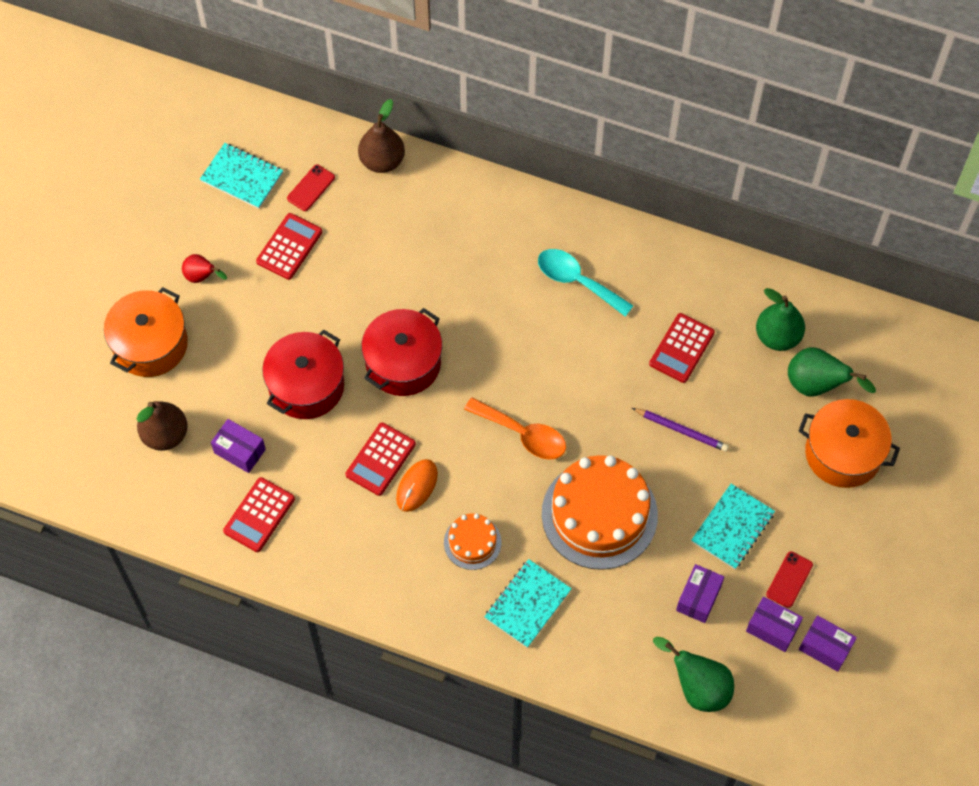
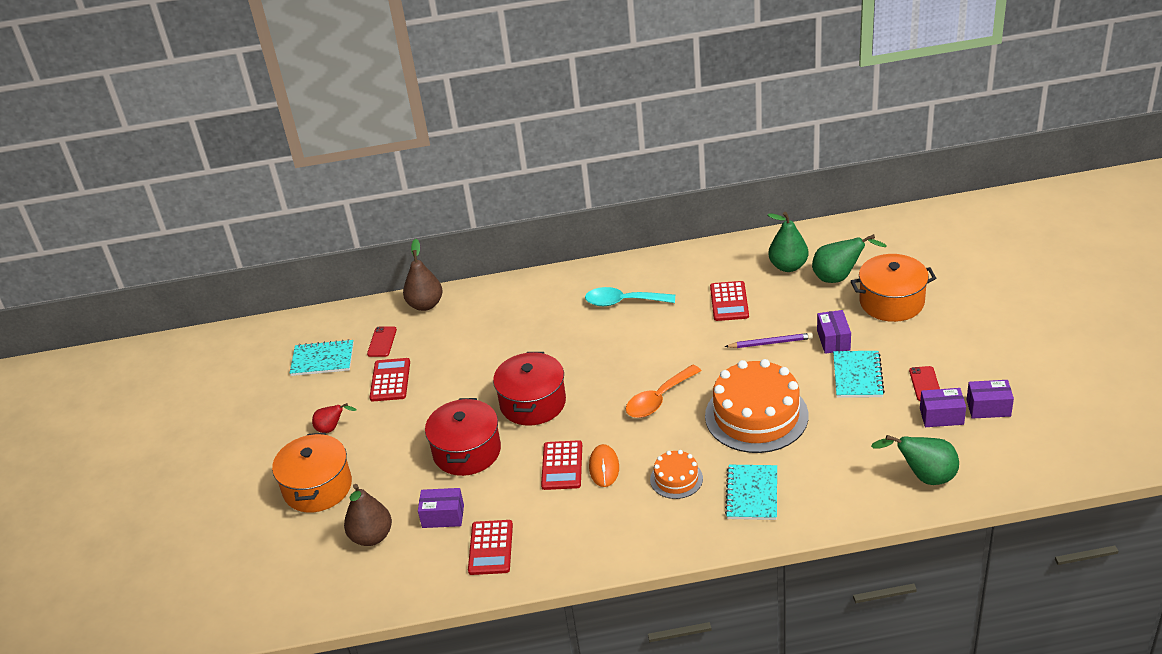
camera: 25 degrees left, 25 degrees down
(523, 434) = (658, 399): orange spoon -> orange spoon turned 135 degrees clockwise
(698, 598) = (873, 426): purple box -> purple box (833, 340)

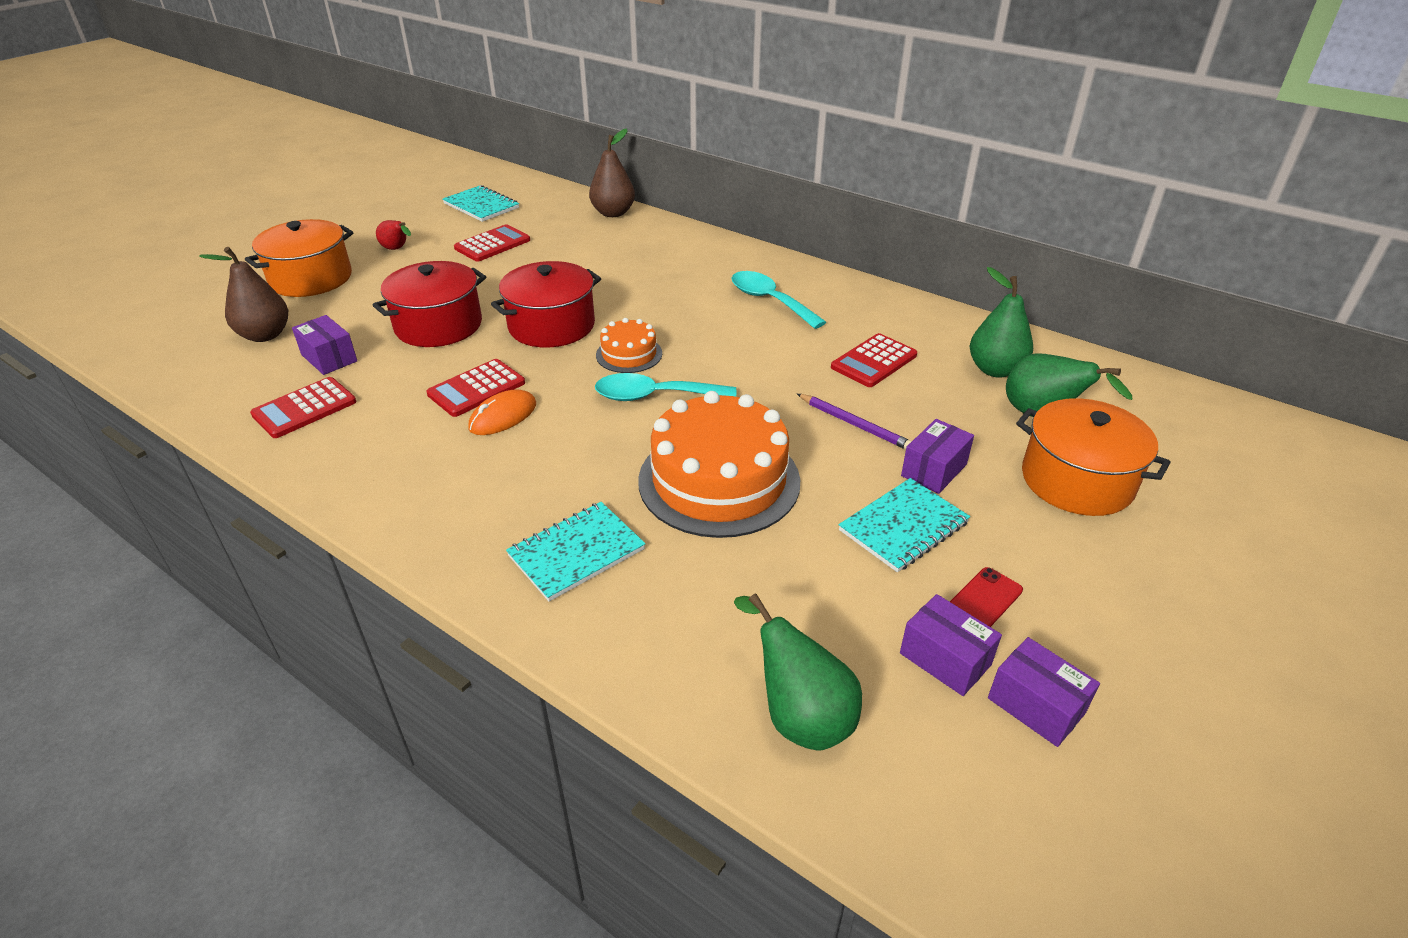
camera: 40 degrees right, 0 degrees up
(382, 342) = (538, 218): red phone -> none
(658, 399) = (655, 396): orange spoon -> turquoise spoon
(676, 479) = (539, 477): orange cake -> orange cake (629, 354)

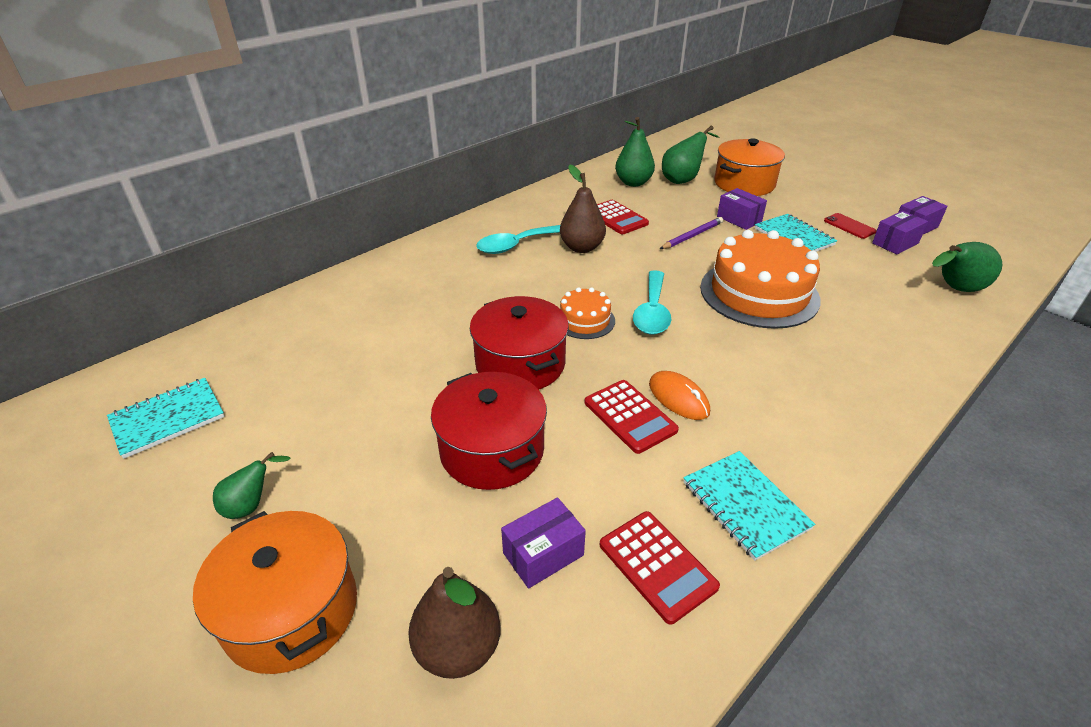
camera: 80 degrees left, 0 degrees up
(397, 249) = (251, 505): red pear -> green pear
(492, 244) = (300, 407): red calculator -> none
(576, 552) = (851, 361): turquoise notebook -> turquoise notebook (745, 505)
(613, 213) = (282, 311): brown pear -> brown pear (582, 247)

